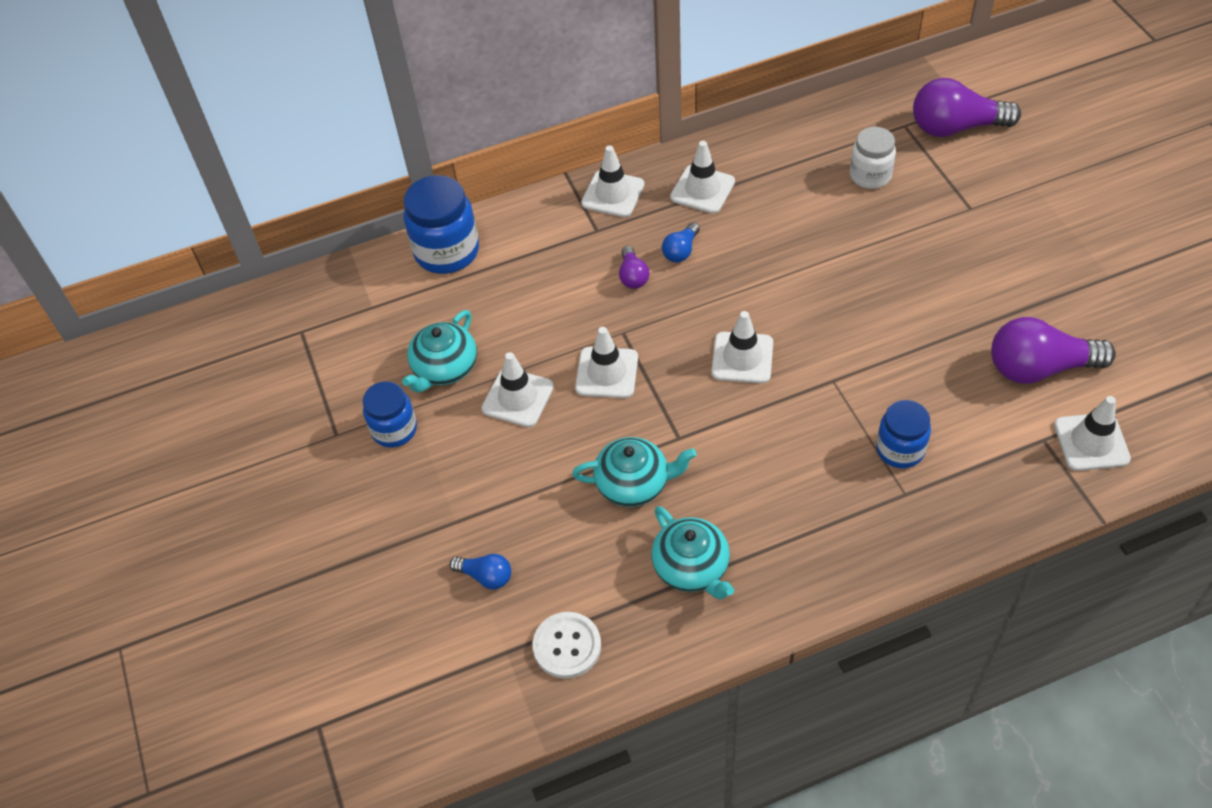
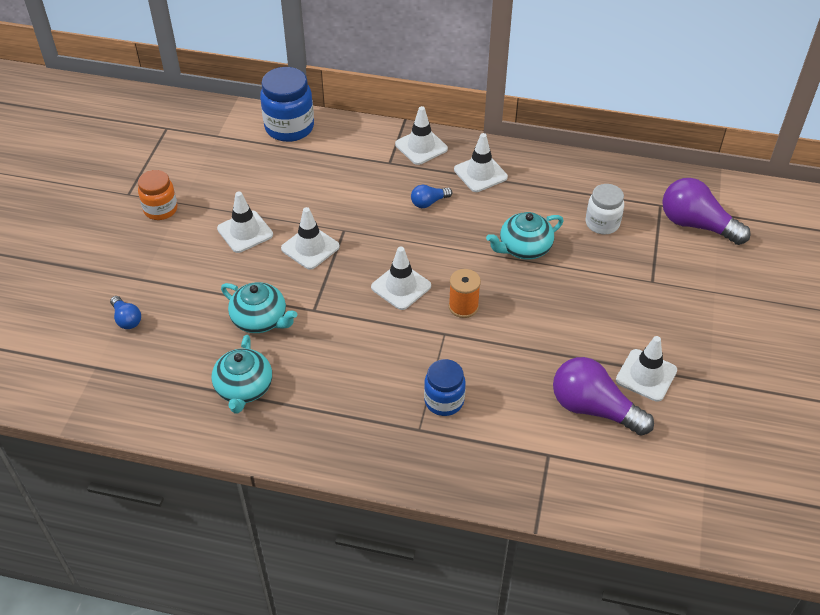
camera: 30 degrees right, 5 degrees down
(394, 430) = (160, 209): blue jar -> orange jar
(444, 368) = (221, 192): turquoise teapot -> turquoise teapot (524, 248)
(567, 646) = (130, 386): white button -> none
(633, 276) = (383, 201): purple light bulb -> none
(823, 341) = (463, 306): none -> orange spool
(1091, 442) = (580, 477): white traffic cone -> white traffic cone (646, 375)

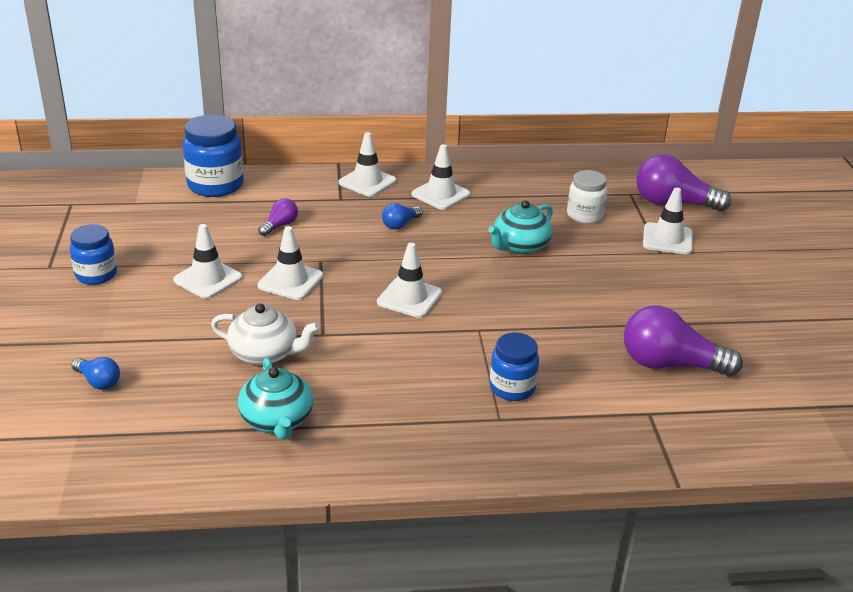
camera: 20 degrees left, 15 degrees down
(160, 209) = (96, 275): orange jar -> blue jar
(260, 320) = (265, 353): turquoise teapot -> white teapot
(325, 184) = (279, 226): none -> purple light bulb
(463, 306) = (485, 303): orange spool -> none
(646, 375) = (703, 327): white traffic cone -> white traffic cone (667, 239)

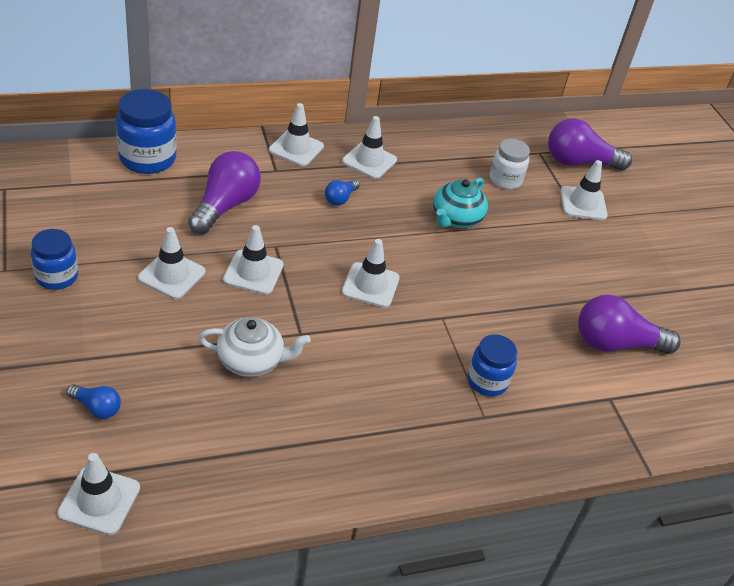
camera: 15 degrees left, 10 degrees up
(74, 458) = (99, 500): none -> white traffic cone
(277, 420) = (283, 438): turquoise teapot -> none
(279, 226) = (225, 206): purple light bulb -> purple light bulb, size x2.02

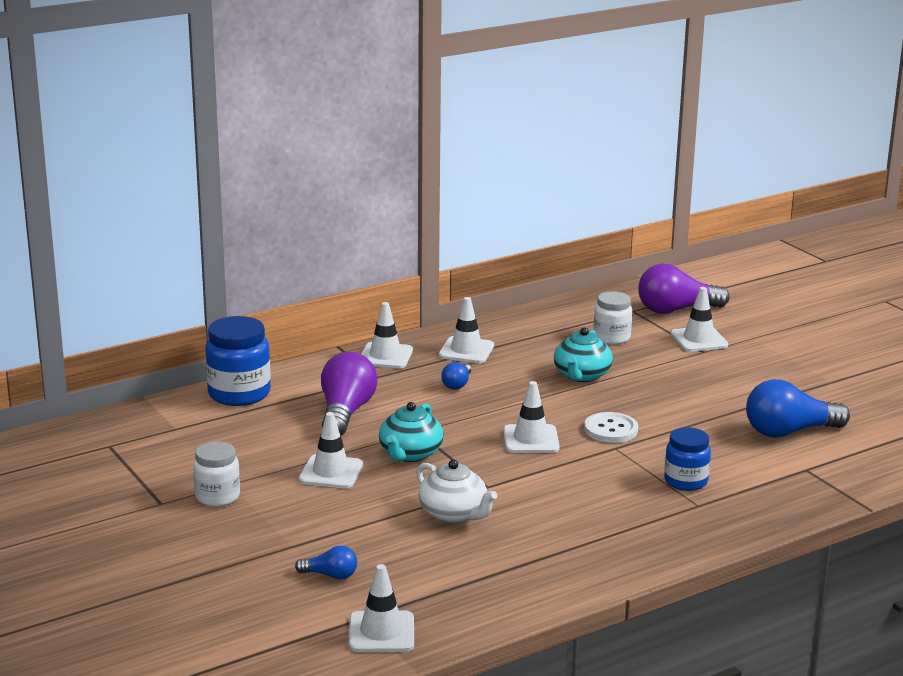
camera: 10 degrees left, 20 degrees down
(57, 277) = (217, 497): blue jar -> white jar
(251, 360) = (454, 514): white teapot -> white teapot turned 60 degrees clockwise
(253, 272) = (410, 454): white traffic cone -> turquoise teapot
(449, 293) = (611, 430): none -> white button
(615, 344) = (789, 432): purple light bulb -> blue light bulb

